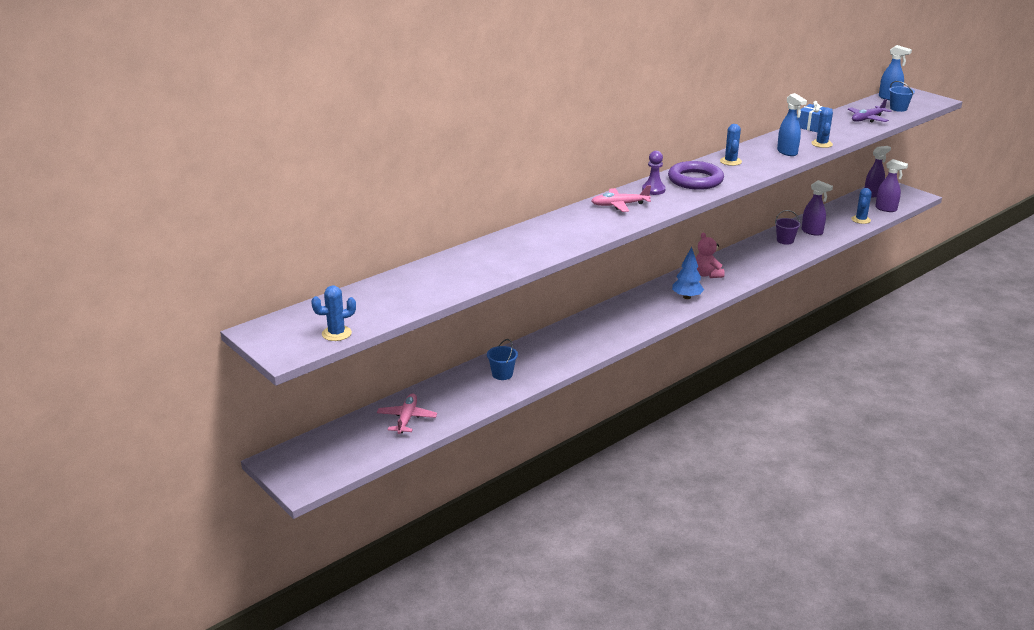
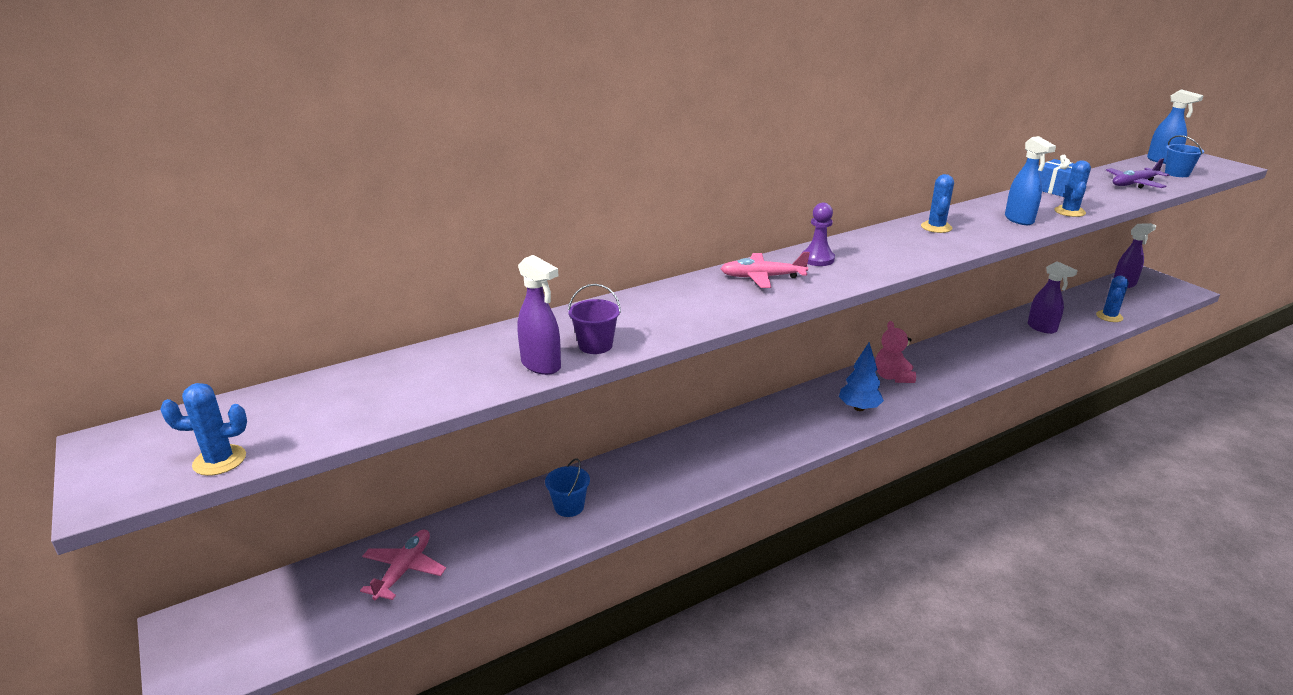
camera: 10 degrees right, 0 degrees up
(695, 180) = (881, 249): purple ring -> none
(785, 240) = (1004, 337): purple bucket -> purple bucket (595, 345)
(886, 209) = (1143, 304): purple spray bottle -> purple spray bottle (541, 365)

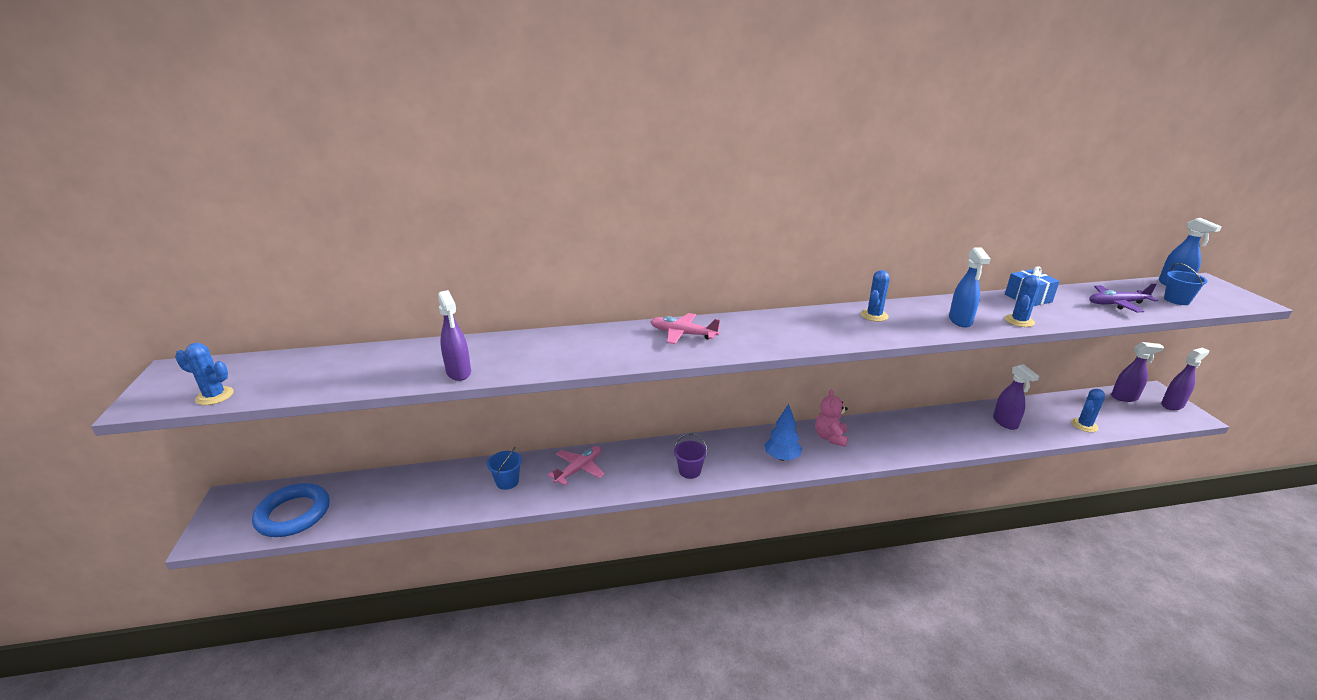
camera: 20 degrees right, 0 degrees up
(302, 619) = (293, 514): none -> blue ring
(404, 570) = (373, 498): pink plane -> pink plane (579, 469)
(595, 345) = (509, 365): purple bucket -> purple bucket (689, 471)
(817, 259) = (742, 326): purple pawn -> none
(1166, 284) = (1172, 405): none -> purple spray bottle

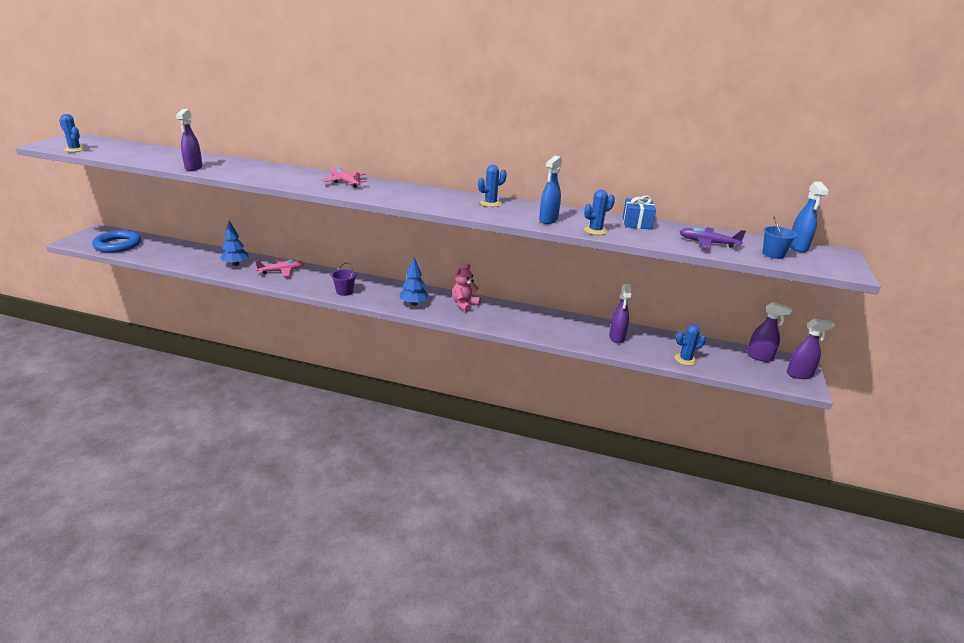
camera: 25 degrees right, 0 degrees up
(507, 482) = (235, 264): blue bucket -> blue tree

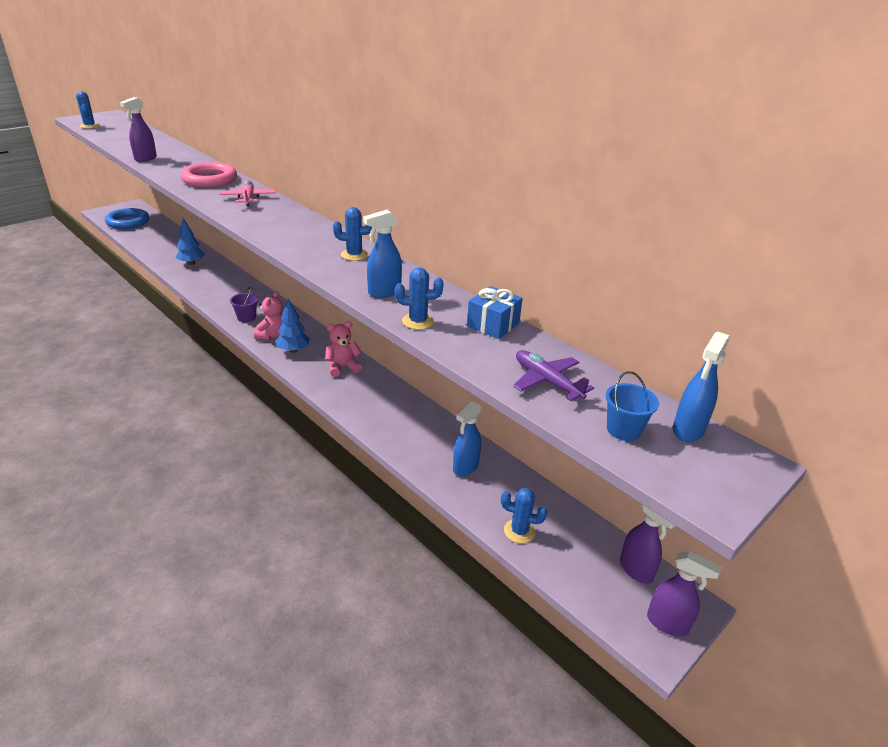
camera: 30 degrees right, 5 degrees up
(282, 271) = (220, 280): pink plane -> none
(286, 174) = (209, 180): none -> pink ring
(383, 298) = (272, 335): none -> pink teddy bear
(617, 338) = (465, 467): purple spray bottle -> blue spray bottle

